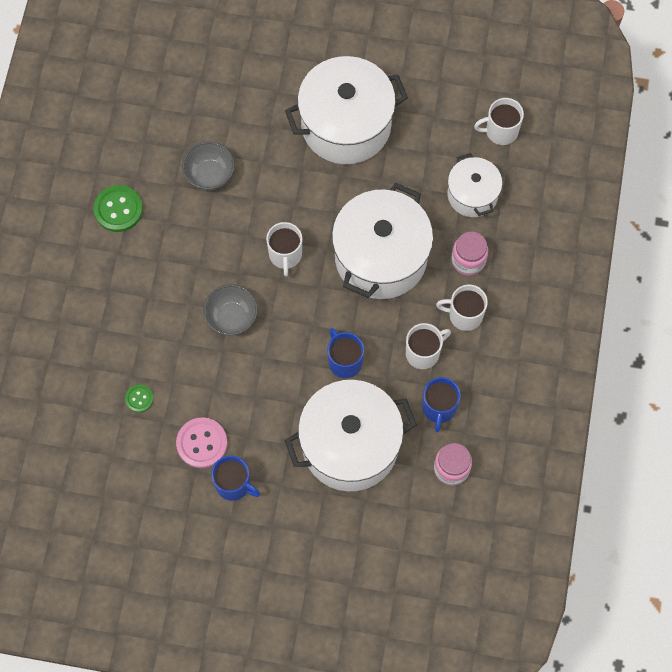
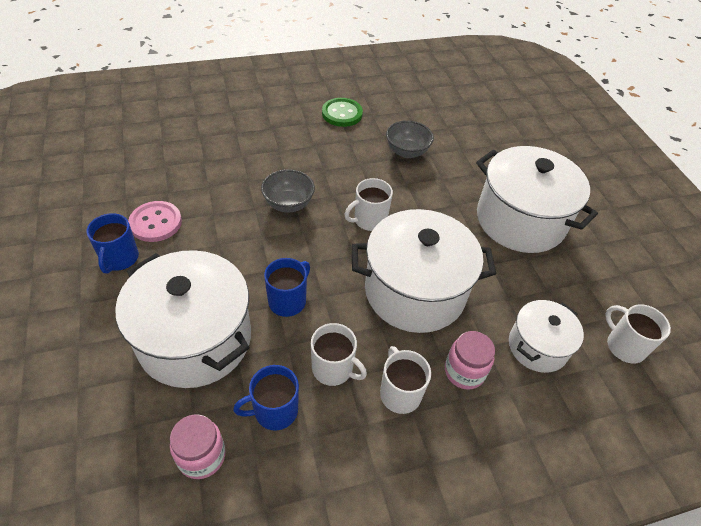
camera: 60 degrees right, 20 degrees down
(139, 398) = (184, 171): green button -> none

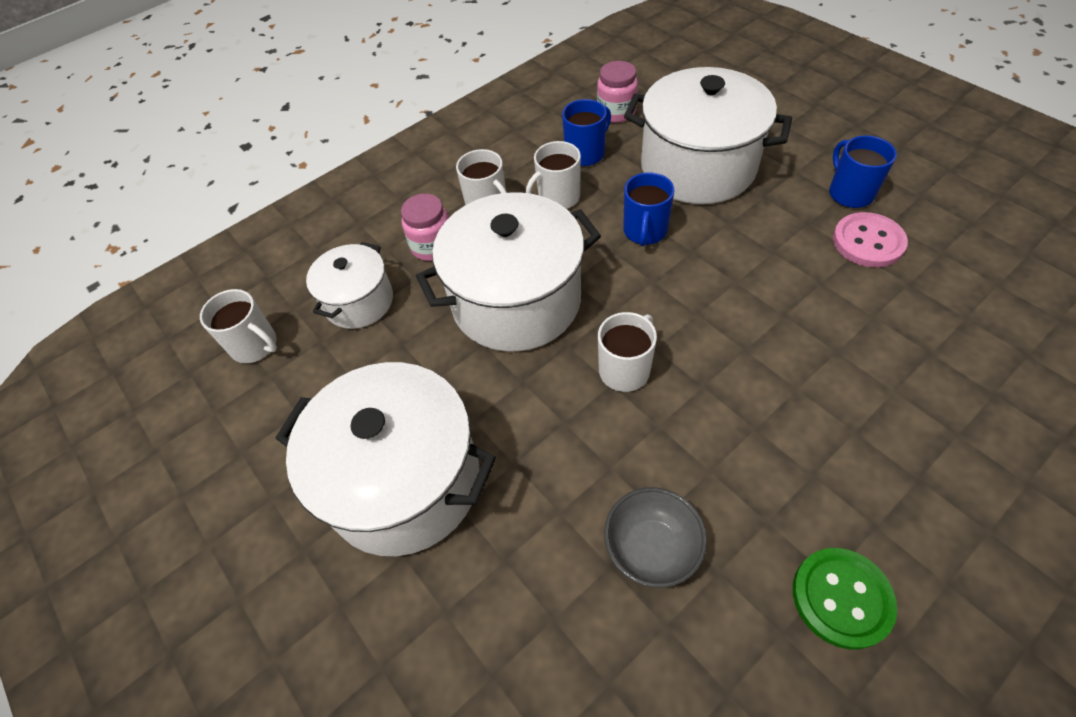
camera: 165 degrees right, 5 degrees up
(288, 204) = (748, 341): grey bowl -> none
(333, 369) = (557, 198): white mug -> white mug turned 45 degrees counterclockwise

